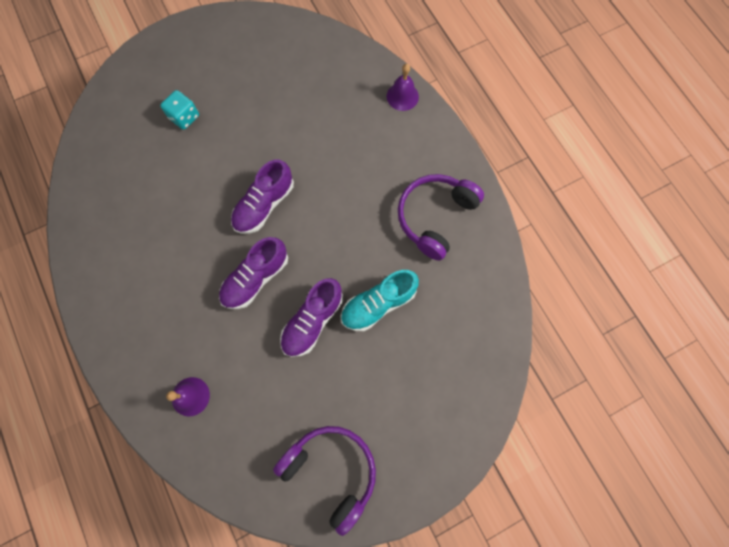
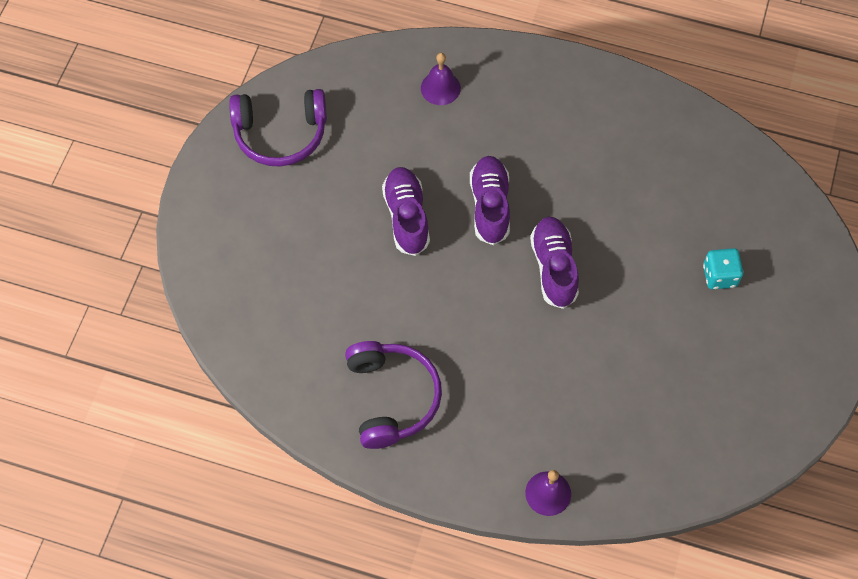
camera: 135 degrees right, 10 degrees down
(378, 304) = (366, 278): turquoise shoe -> none

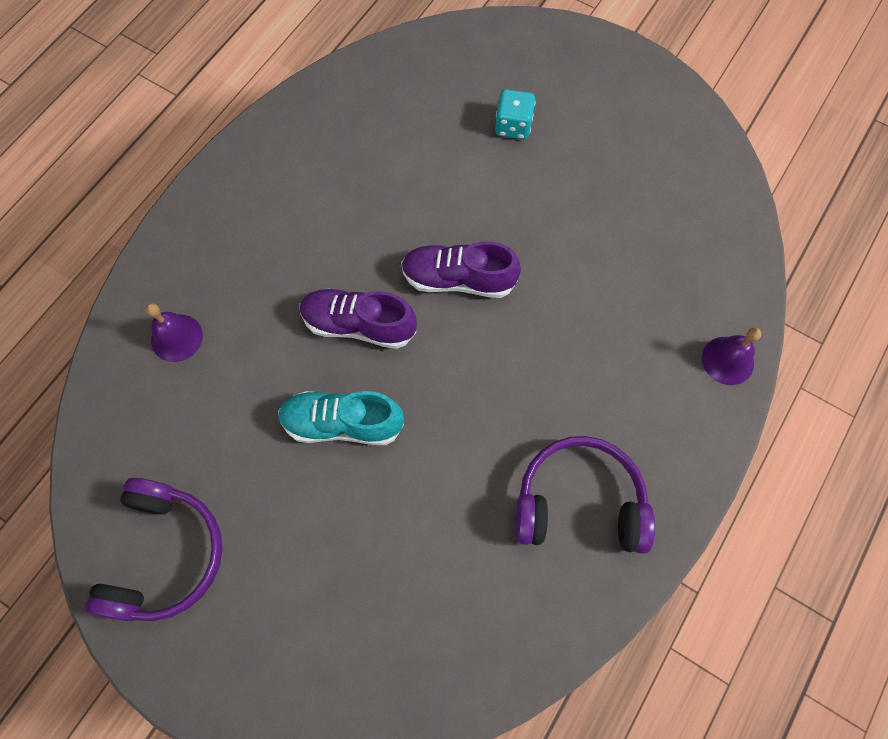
camera: 75 degrees left, 5 degrees up
(406, 217) = (342, 423): purple shoe -> turquoise shoe

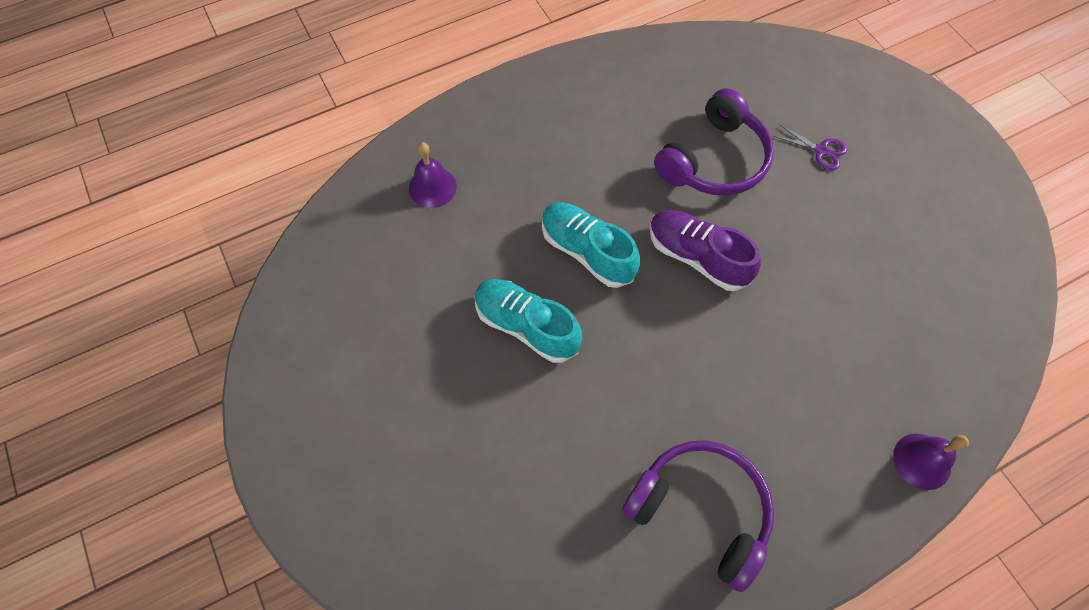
camera: 30 degrees right, 5 degrees down
(165, 555) = (323, 354): purple headphones -> purple headphones (715, 160)
(358, 325) = (587, 251): purple shoe -> turquoise shoe
(513, 126) = (821, 151): turquoise dice -> purple scissors

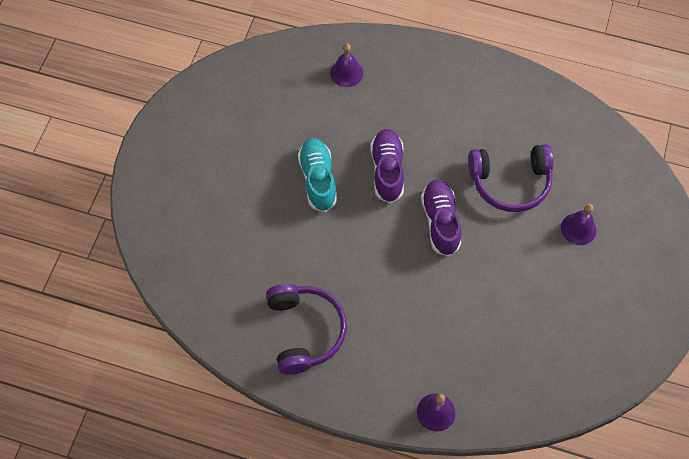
camera: 45 degrees right, 0 degrees up
(587, 251) = (387, 170): turquoise shoe -> purple shoe
(821, 151) = (578, 229): purple scissors -> purple bell

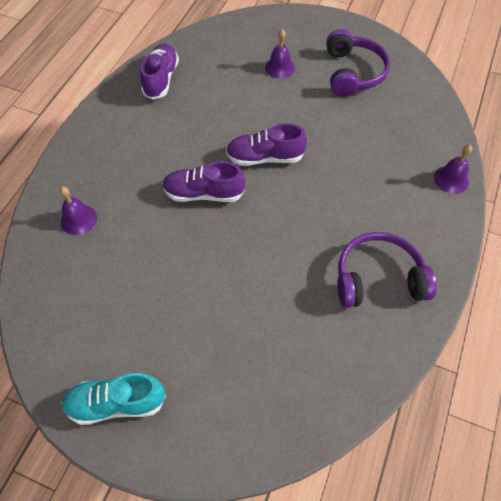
camera: 85 degrees left, 5 degrees down
(318, 179) = (205, 255): turquoise shoe -> turquoise shoe (116, 403)
(510, 183) = (230, 104): purple headphones -> purple headphones (353, 73)
(536, 111) = (161, 79): none -> purple shoe

